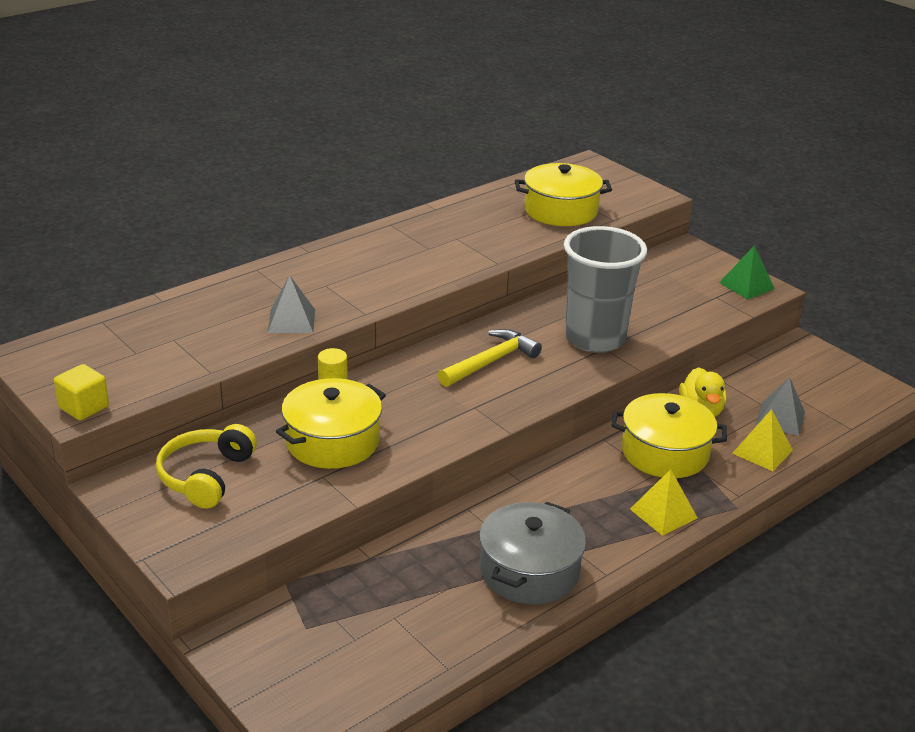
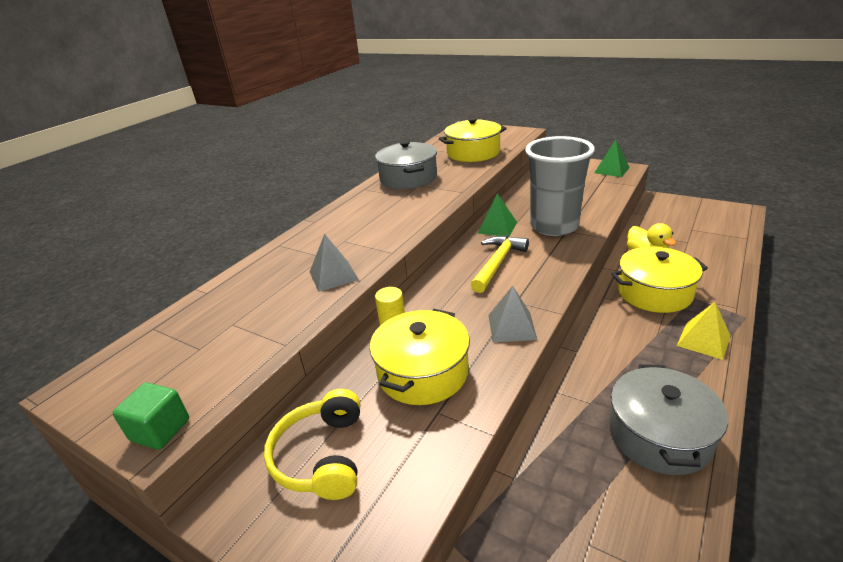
camera: 15 degrees left, 0 degrees up
(84, 407) = (160, 430): yellow cube -> green cube
(452, 225) = (408, 178): none -> grey pot
(528, 319) = (497, 227): none -> green pyramid
(762, 451) = (714, 270): yellow pyramid -> none
(780, 418) = (699, 245): grey pyramid -> grey pyramid (511, 327)

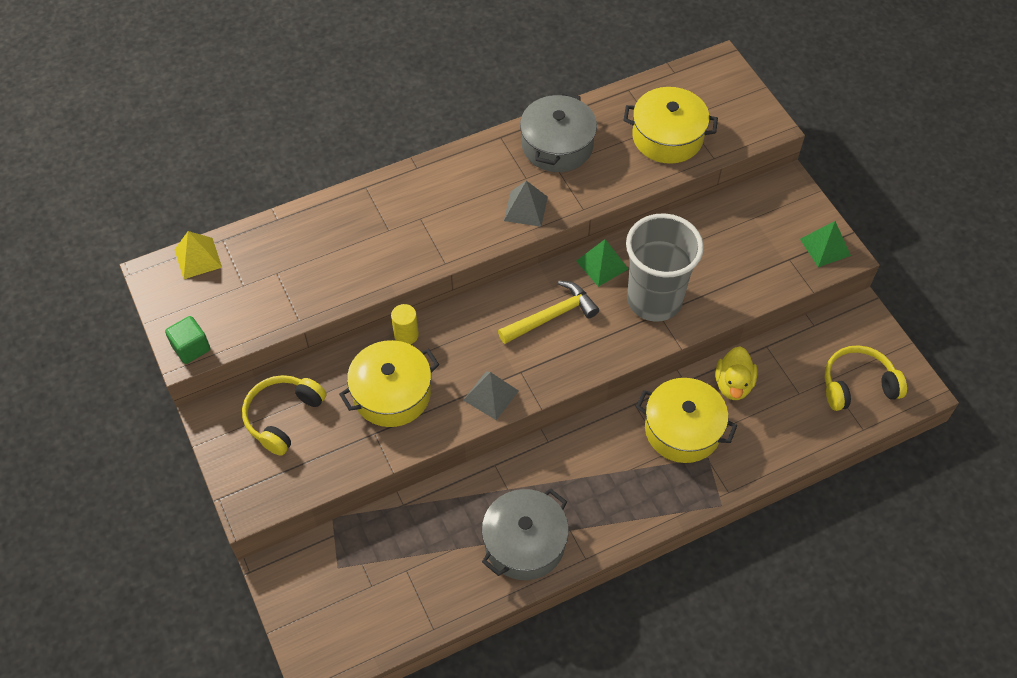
camera: 30 degrees right, 25 degrees up
(333, 275) = (379, 263): grey pyramid -> grey pyramid (525, 208)
(703, 340) = (656, 500): yellow pyramid -> yellow pyramid (198, 258)
(709, 223) = (857, 385): none -> yellow headphones

